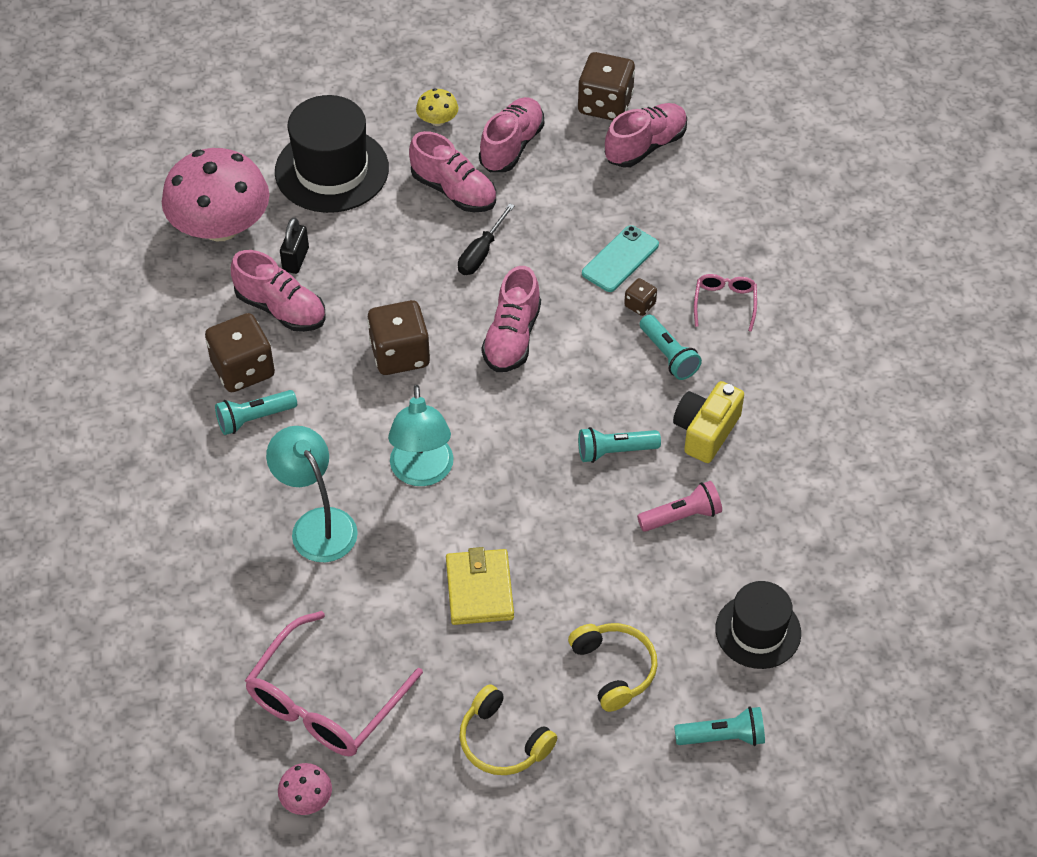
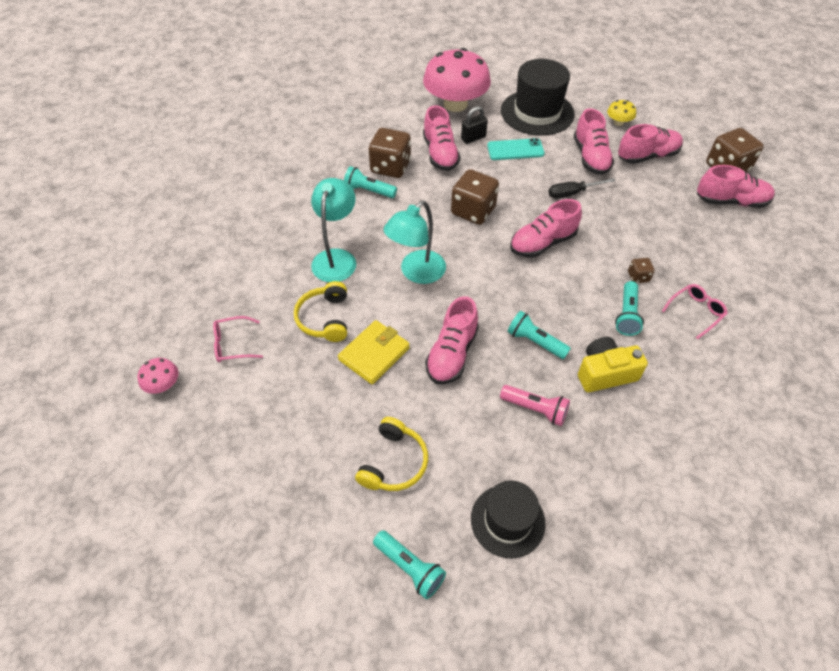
camera: 45 degrees right, 0 degrees up
(325, 701) = (233, 344): pink glasses -> pink glasses, size x0.50
(502, 742) = (286, 446): yellow headphones -> yellow headphones (324, 318)
(552, 527) = (452, 354): none -> pink shoe
(620, 259) = (652, 246): turquoise phone -> turquoise phone (515, 150)

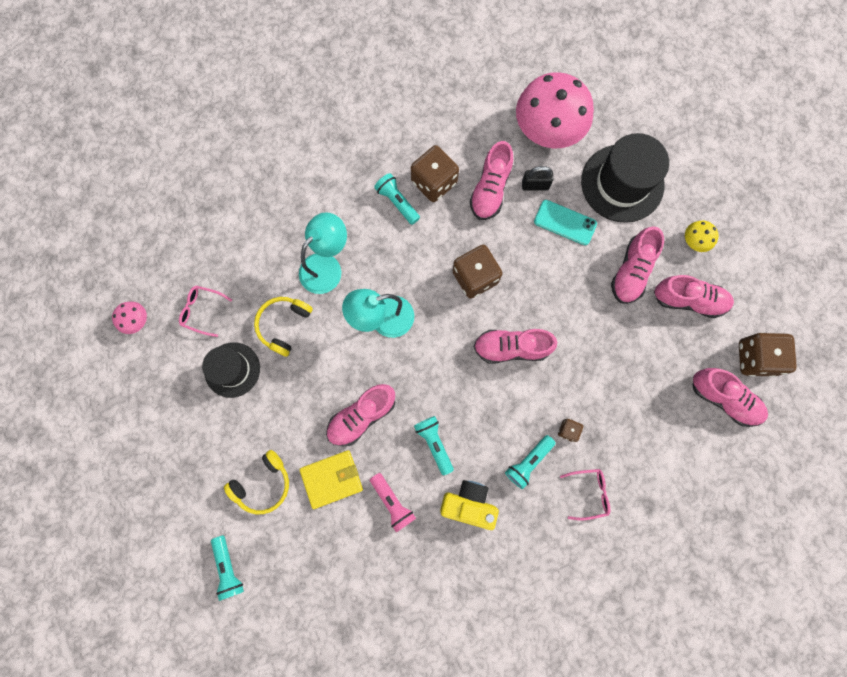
camera: 30 degrees right, 25 degrees up
(374, 354) = (302, 381): yellow wallet -> yellow wallet (332, 479)
(507, 521) = (313, 575): black hat -> black hat (232, 369)
(572, 193) = (580, 306): black screwdriver -> none

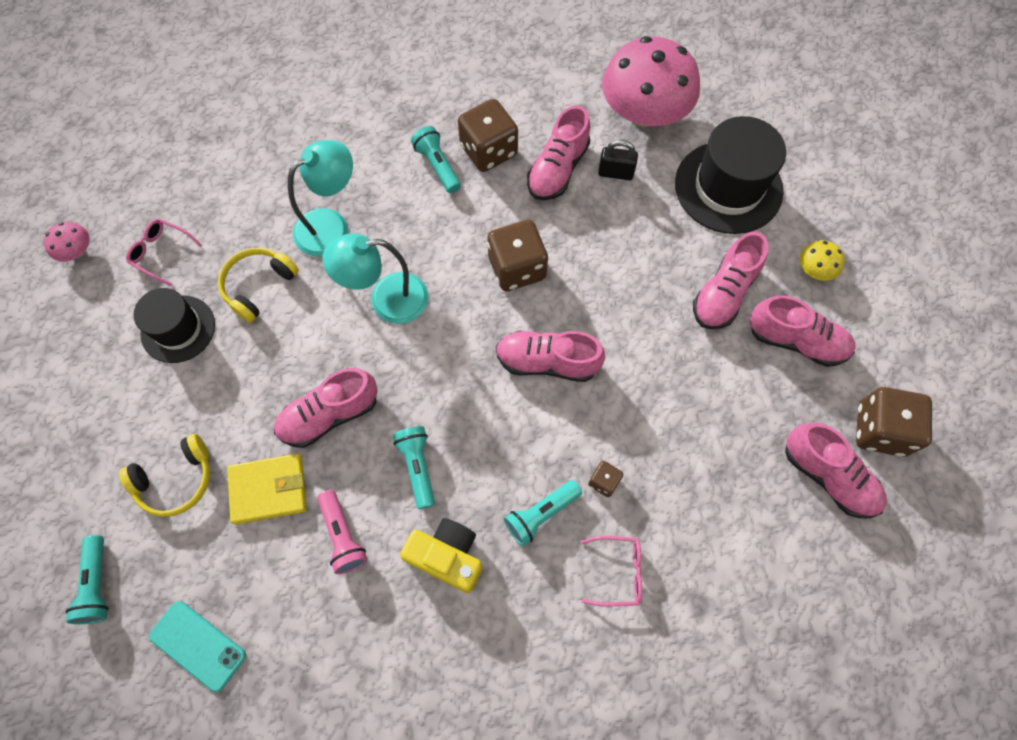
camera: 10 degrees right, 10 degrees down
(565, 222) = (646, 222): turquoise phone -> turquoise phone (198, 645)

